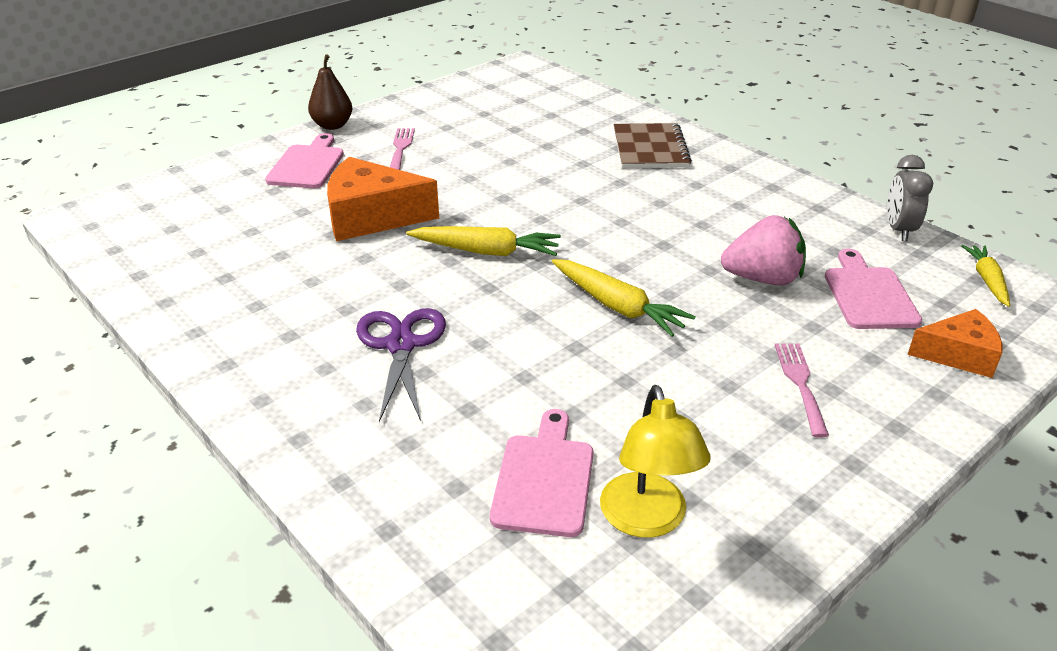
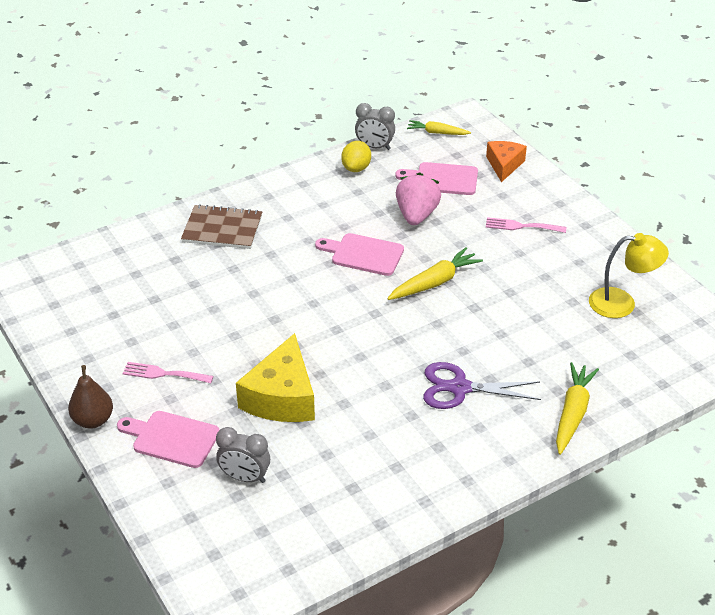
camera: 80 degrees left, 5 degrees up
(249, 210) = (245, 477): none -> grey clock
(371, 217) = (282, 397): orange cheese -> yellow cheese
(487, 251) = (352, 336): yellow carrot -> yellow carrot (572, 413)
(544, 479) = (590, 336): pink cutting board -> pink cutting board (363, 254)
(836, 220) = (356, 168): none -> yellow lemon

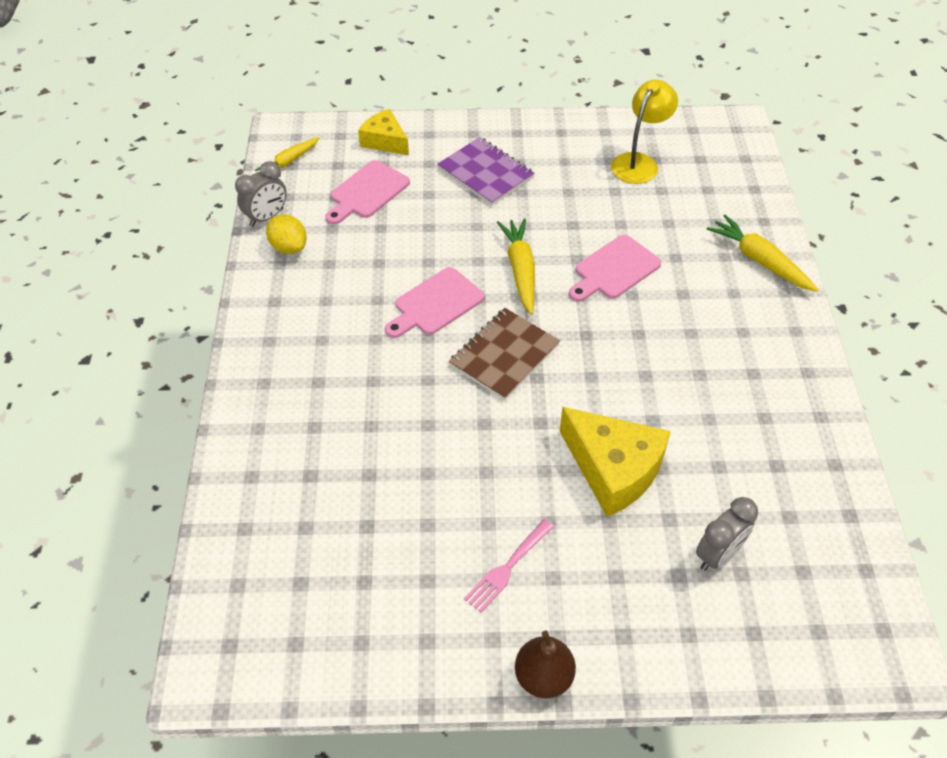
camera: 60 degrees left, 10 degrees up
(172, 438) = (620, 602): pink cutting board -> pink cutting board (614, 269)
(222, 229) = (292, 407): brown notebook -> brown notebook (504, 355)
(416, 215) = (407, 236): pink strawberry -> none
(459, 388) = (683, 321): purple scissors -> none
(504, 165) = (384, 141): orange cheese -> yellow cheese
(521, 226) = (485, 173): pink fork -> purple notebook

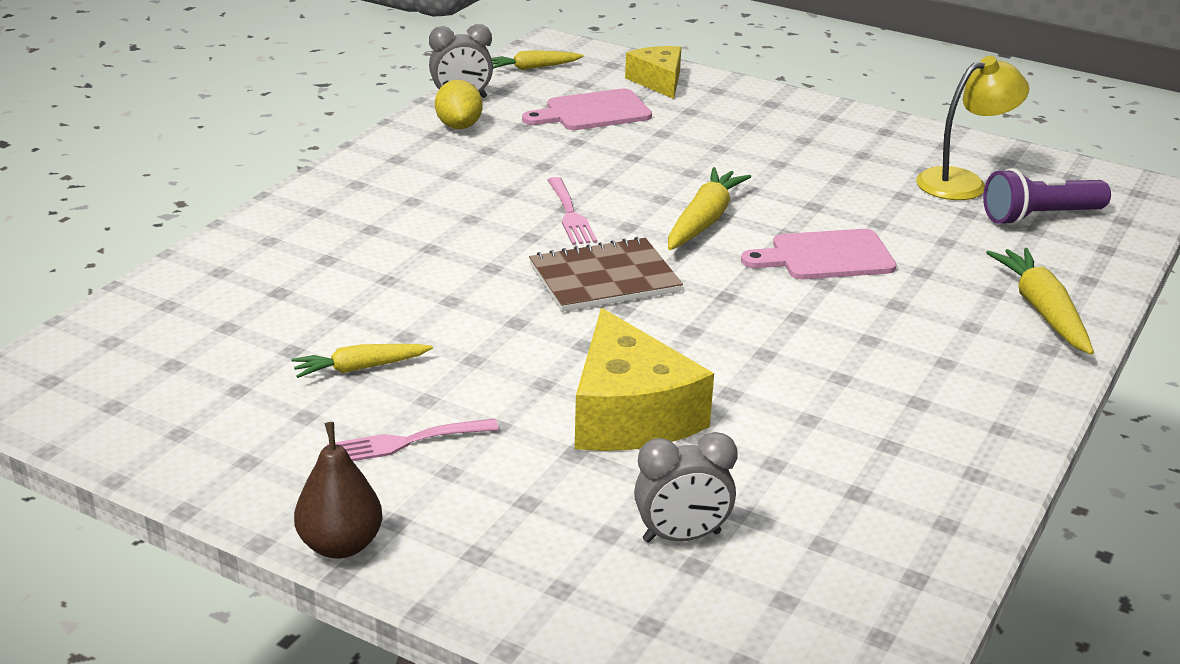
camera: 30 degrees right, 20 degrees down
(424, 518) = (360, 368): none -> yellow carrot
(435, 304) = (570, 214): pink cutting board -> pink fork
(485, 173) = (750, 136): purple notebook -> none
(701, 176) = (1039, 217): none -> purple flashlight

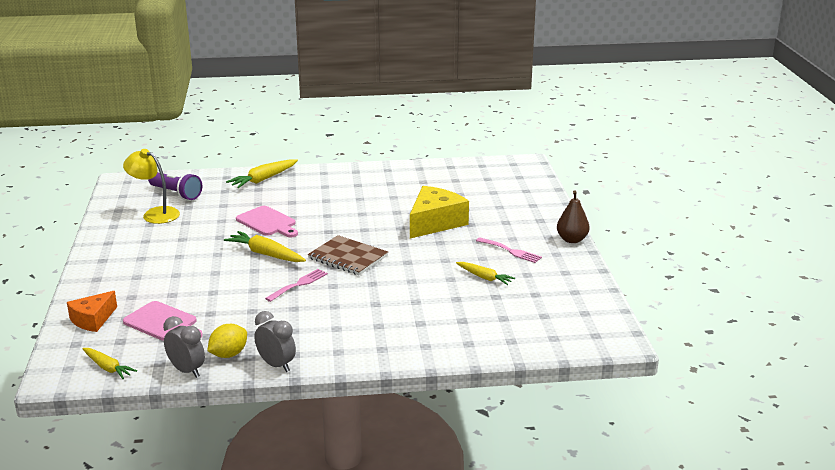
camera: 125 degrees left, 5 degrees down
(658, 81) = (93, 320): yellow cheese -> orange cheese
(681, 537) = (484, 197): grey clock -> grey clock (276, 365)
(704, 220) = (265, 254): yellow carrot -> yellow carrot turned 45 degrees clockwise

